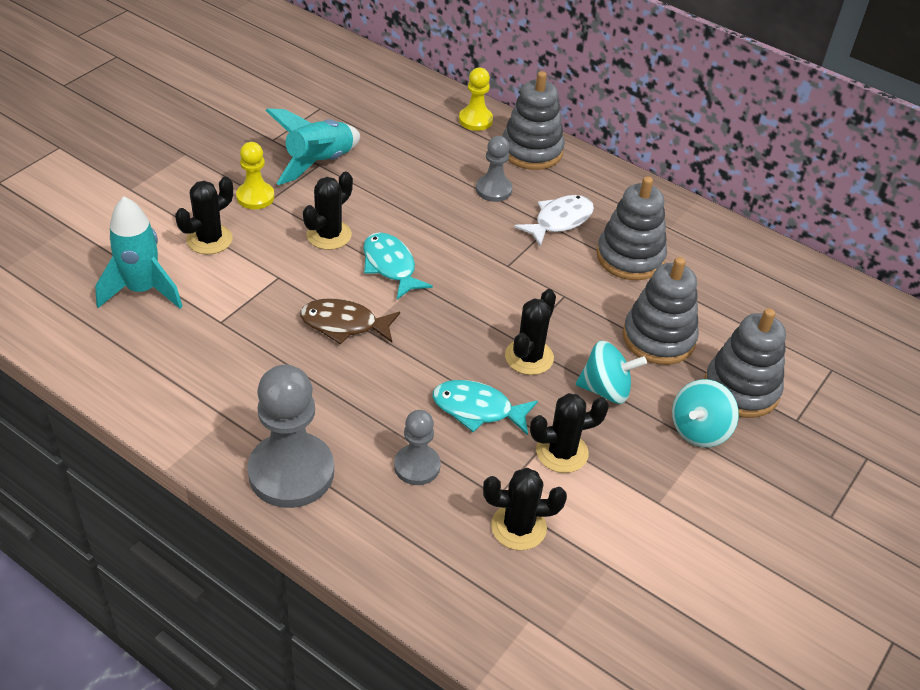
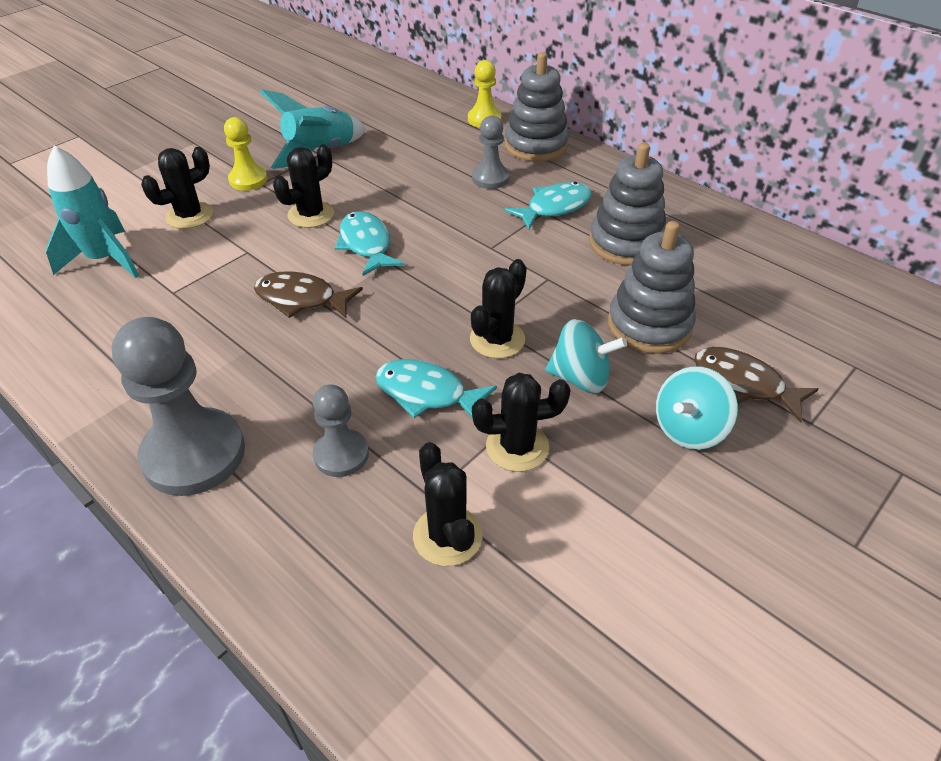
camera: 10 degrees right, 0 degrees up
(518, 527) = (447, 536): black cactus -> black cactus turned 60 degrees clockwise
(559, 221) = (554, 207): white fish -> turquoise fish
(741, 389) = (743, 384): grey stacking toy -> brown fish

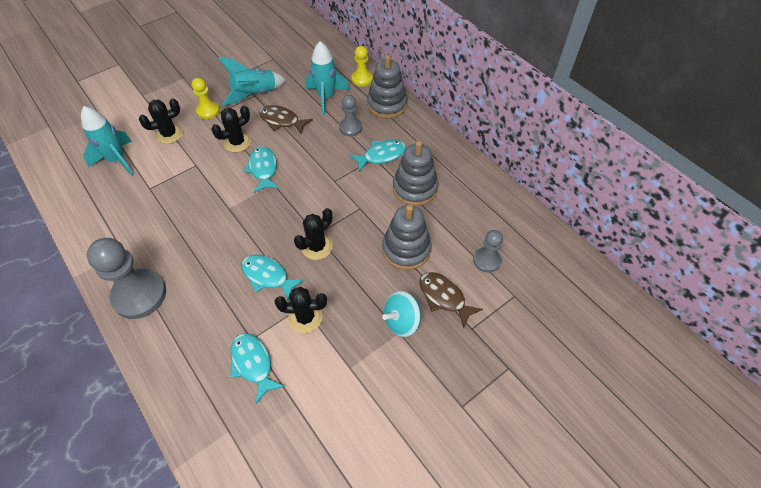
camera: 10 degrees right, 10 degrees up
(301, 299) = (217, 203): brown fish -> brown fish (282, 121)
(341, 454) = (213, 307): grey pawn -> grey pawn (486, 260)
(437, 146) = (326, 97): none -> turquoise rocket
(447, 536) = (253, 364): black cactus -> turquoise fish
(580, 378) = (354, 279): turquoise spinning top -> none

